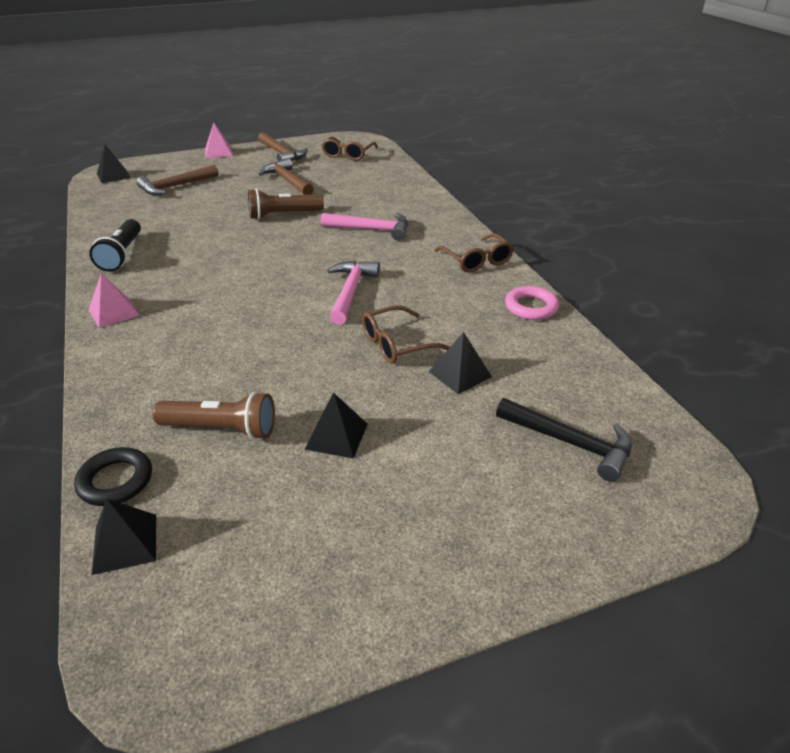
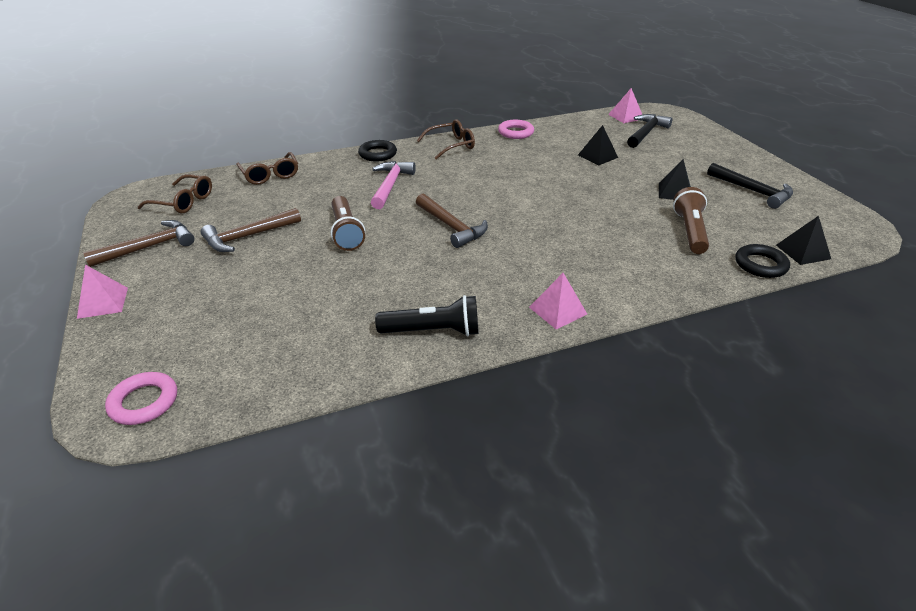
camera: 90 degrees left, 0 degrees up
(113, 176) = (144, 402): black pyramid -> pink ring
(175, 186) = (226, 323): brown hammer -> brown hammer (451, 227)
(330, 539) = (752, 191): none -> black hammer
(350, 292) = (503, 192): pink hammer -> none
(397, 344) = (571, 174): brown glasses -> brown glasses (270, 175)
(446, 220) = (378, 154): none -> black ring
(644, 428) = (626, 116): none -> pink pyramid

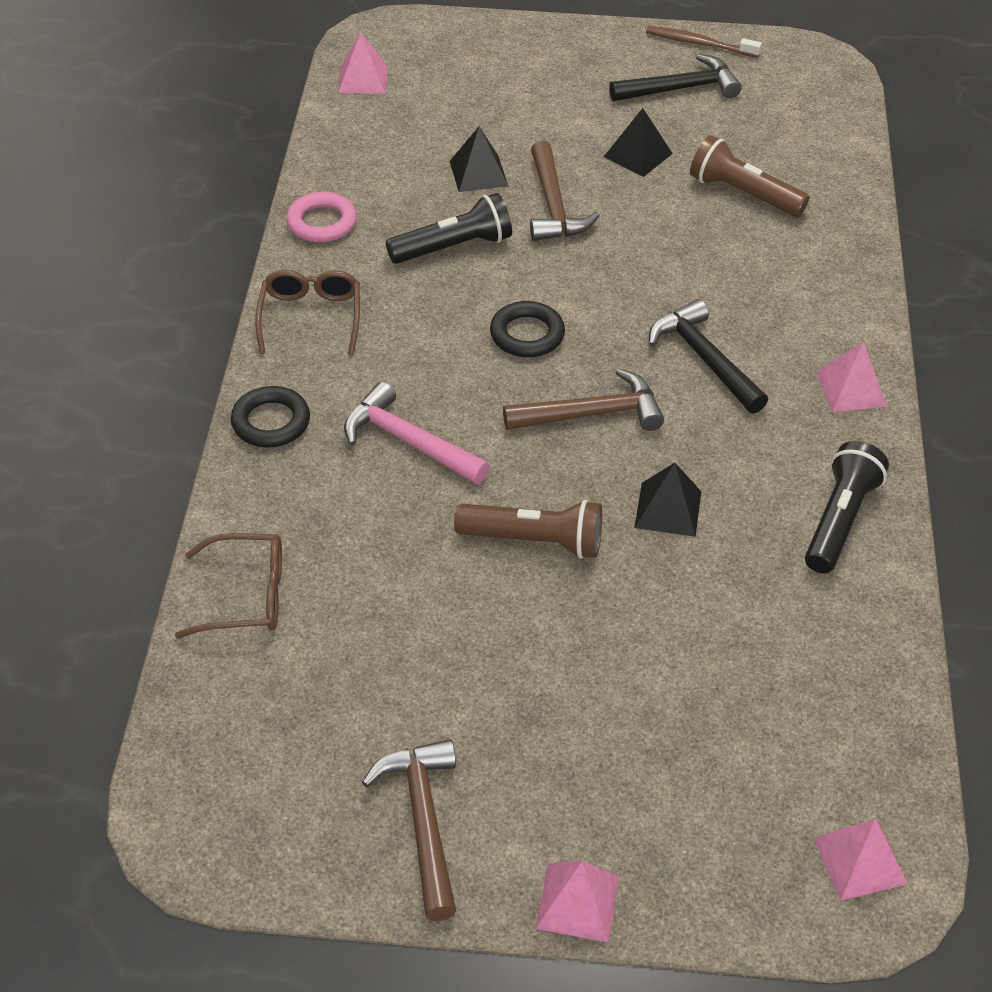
camera: 65 degrees left, 10 degrees up
(144, 402) = (859, 860): pink ring -> pink pyramid
(183, 202) = (271, 750): brown glasses -> none
(248, 236) = (470, 671): brown hammer -> brown hammer (553, 205)
(535, 163) = (453, 247): none -> black flashlight
(646, 133) = (439, 89): black hammer -> black hammer (704, 359)
(760, 265) = (846, 178): black ring -> black ring (527, 334)
(803, 187) = (699, 43): none -> brown toothbrush
(803, 252) = (838, 131): black pyramid -> black pyramid (668, 509)

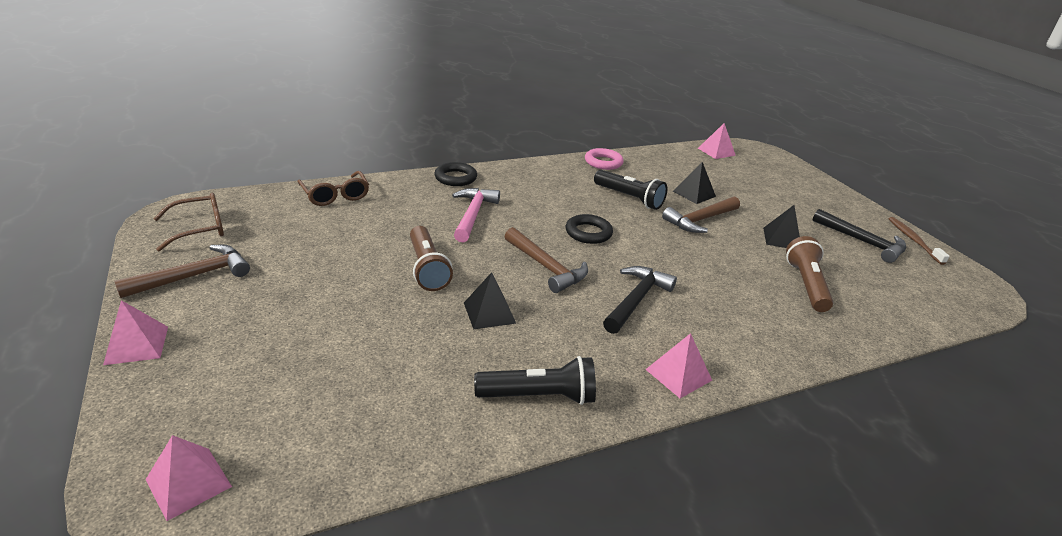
camera: 60 degrees right, 15 degrees down
(310, 317) = (535, 173): brown glasses -> brown glasses (199, 229)

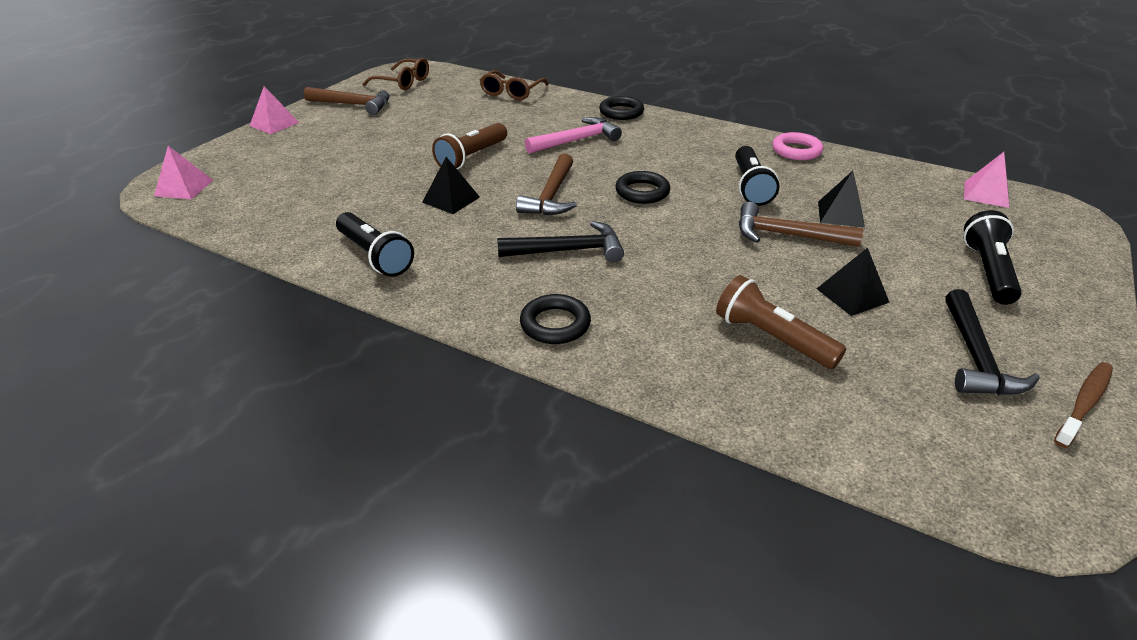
camera: 55 degrees right, 5 degrees up
(678, 374) = (483, 307): pink pyramid -> none
(729, 353) = (555, 324): none -> black ring
(789, 195) = (987, 271): none -> black flashlight
(806, 285) = (771, 338): brown flashlight -> brown flashlight turned 105 degrees counterclockwise

